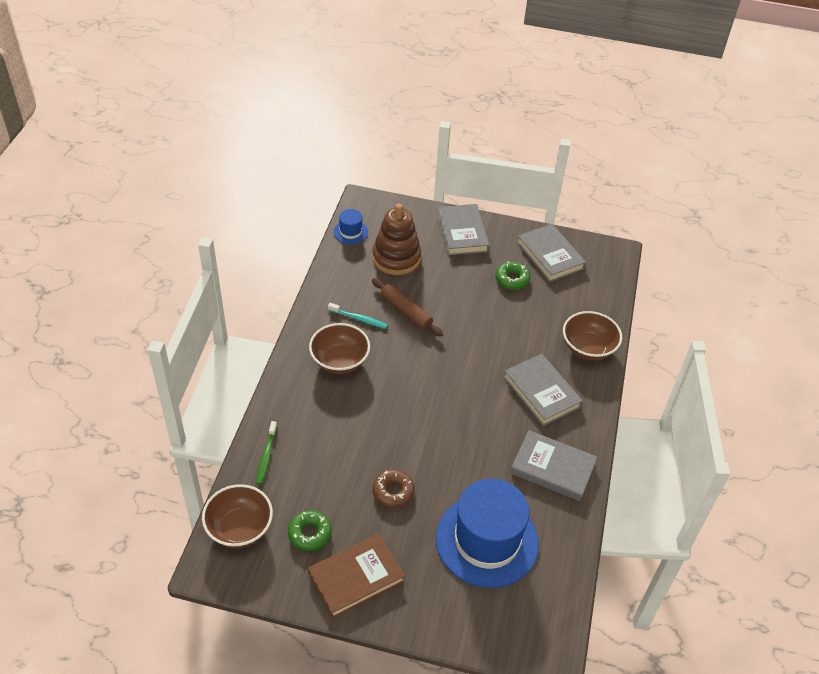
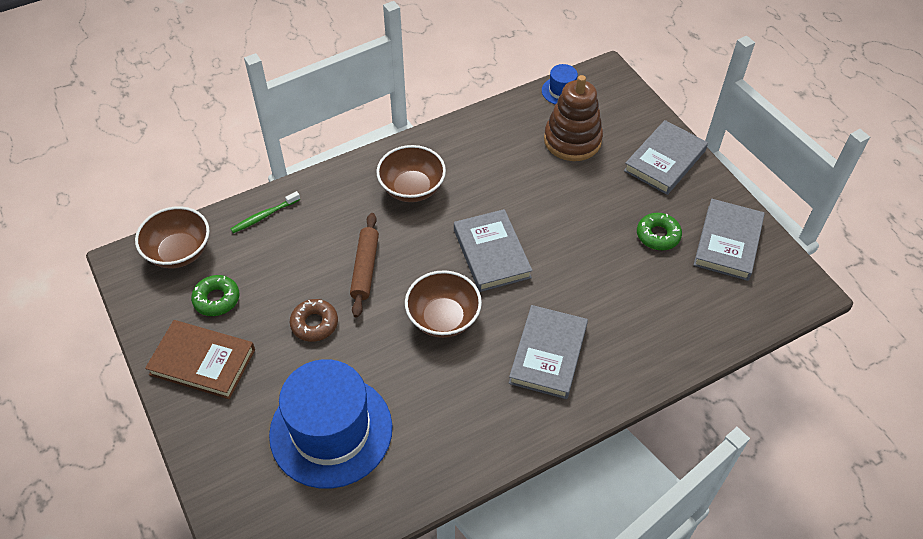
camera: 50 degrees right, 5 degrees up
(359, 319) = (472, 167): turquoise toothbrush -> none
(406, 311) = (520, 190): brown rolling pin -> brown rolling pin (365, 268)
(552, 468) = (467, 426): grey book -> grey book (491, 253)
(588, 348) = (648, 354): brown bowl -> brown bowl (443, 318)

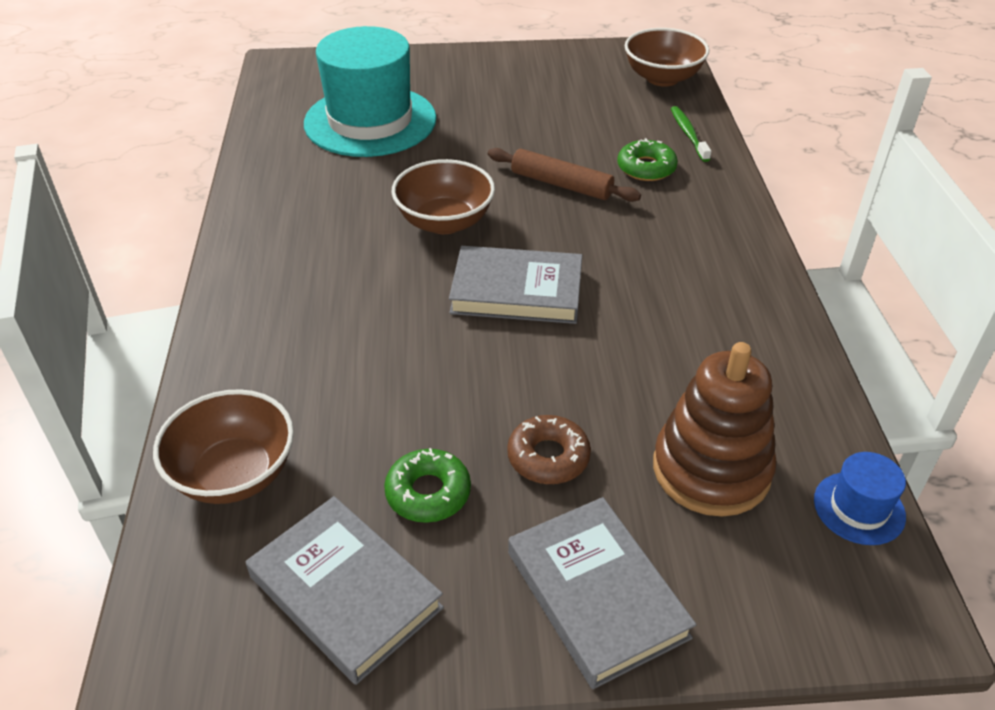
camera: 115 degrees right, 10 degrees down
(202, 362) = (509, 71): brown book -> none
(216, 299) = (582, 89): green donut -> green donut (646, 168)
(314, 324) = (506, 136): brown donut -> brown donut (548, 457)
(331, 431) = (370, 121): blue hat -> turquoise hat
(412, 188) = (679, 253): brown bowl -> brown bowl (234, 474)
(548, 354) = (323, 288): grey book -> none

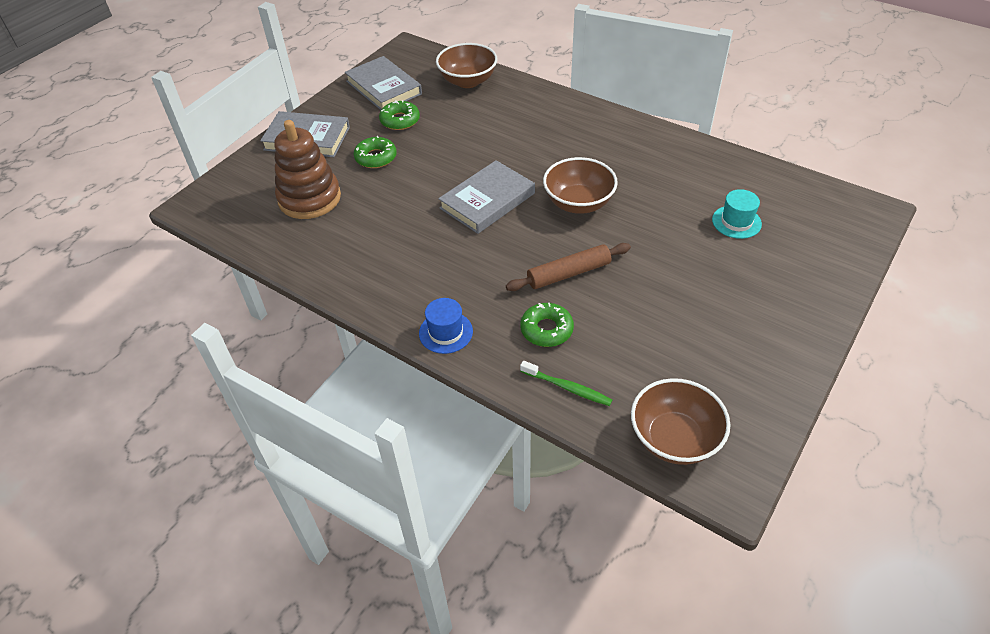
camera: 130 degrees right, 5 degrees up
(345, 592) = (384, 88): grey book -> grey book turned 60 degrees clockwise
(370, 121) = (736, 222): turquoise hat -> turquoise hat, size x0.43
(548, 457) = (376, 157): brown donut -> green donut
(859, 508) = (237, 228): blue hat -> blue hat (446, 332)

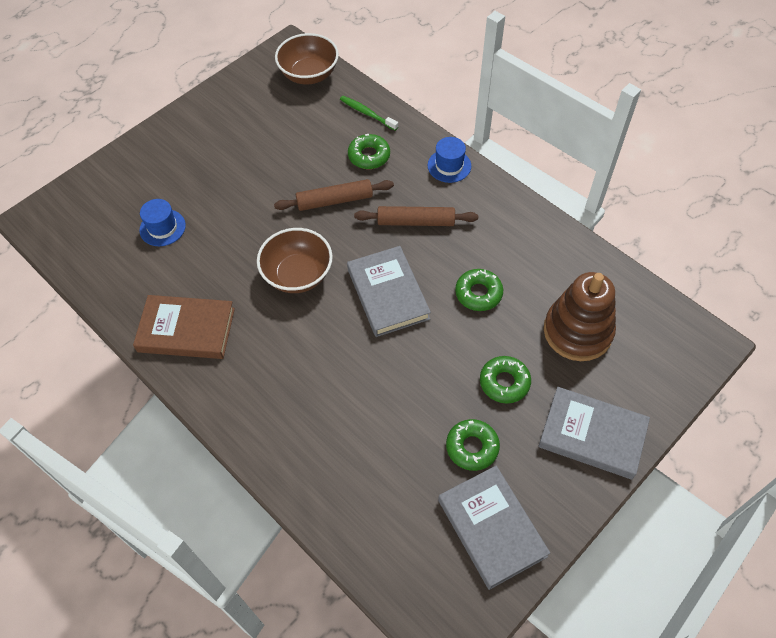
camera: 170 degrees left, 10 degrees up
(401, 213) = (478, 293): none -> green donut
(468, 81) = (369, 517): brown bowl -> none
(474, 266) = (416, 221): none -> brown rolling pin
(487, 201) = (387, 294): grey book -> grey book turned 75 degrees counterclockwise
(656, 152) = (186, 330): none -> brown book
(736, 222) = (162, 228): turquoise hat -> blue hat

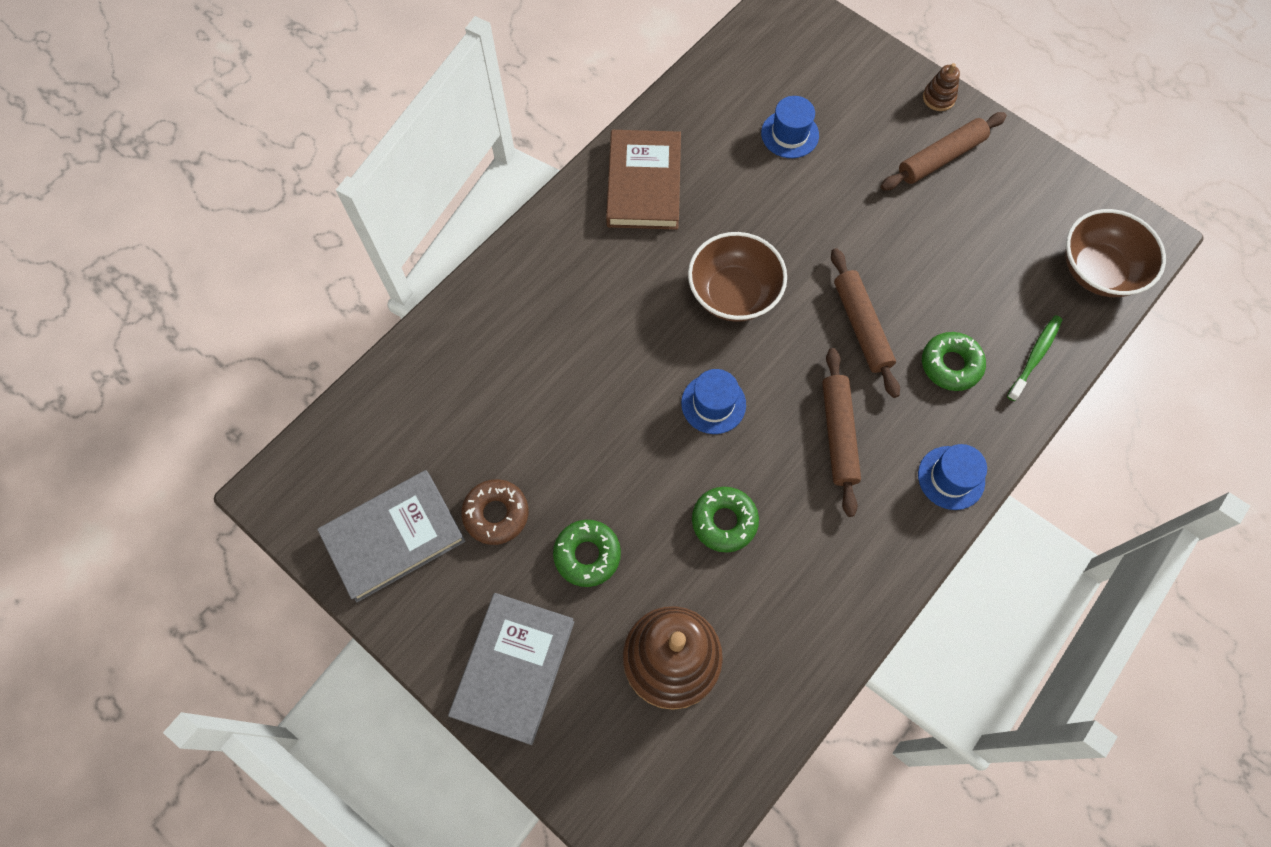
camera: 85 degrees right, 10 degrees up
(153, 136) = (938, 98): none -> brown stacking toy
(205, 141) = (940, 158): none -> brown rolling pin
(387, 294) = (713, 404): grey book -> blue hat
(472, 447) = (496, 514): green donut -> brown donut

